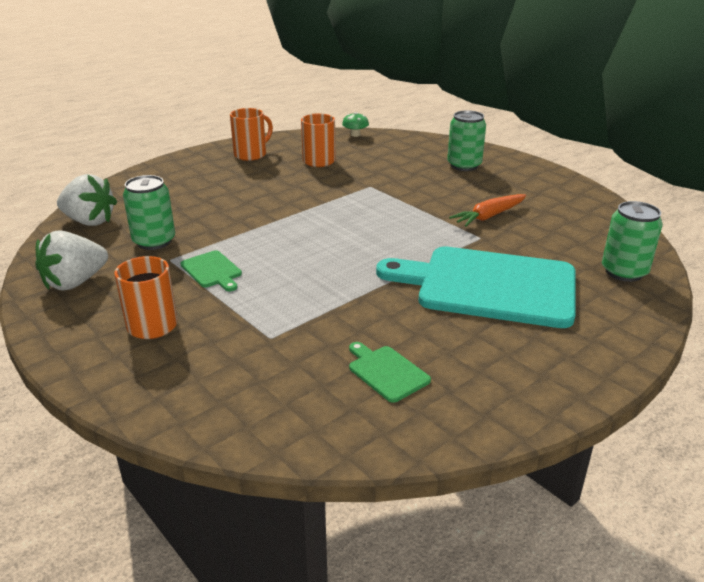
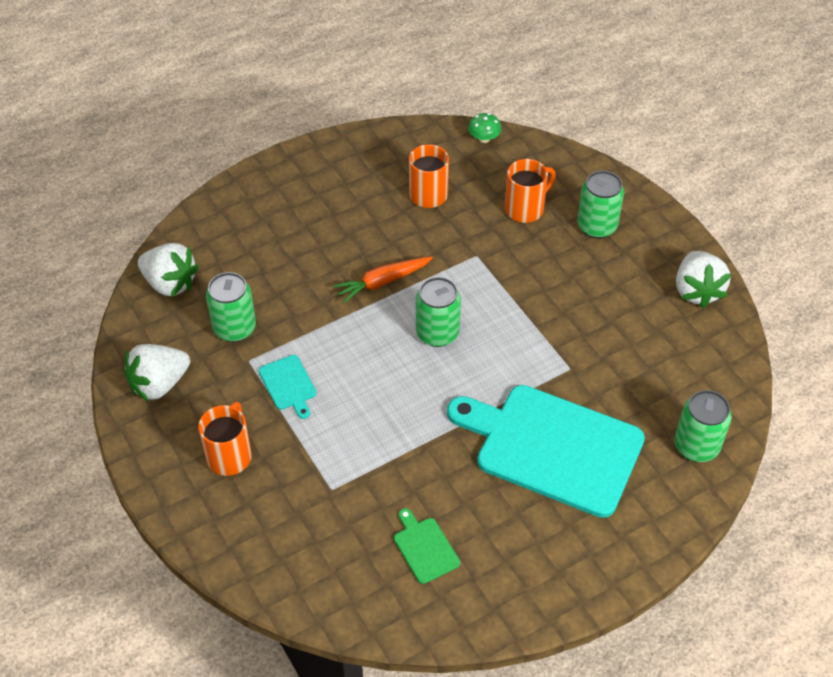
camera: 10 degrees right, 20 degrees up
(212, 270) = (289, 385): green cutting board -> turquoise cutting board
(251, 154) = (352, 170): orange mug -> orange mug (525, 209)
(350, 228) = (437, 333): none -> green can
(489, 216) = (592, 332): orange carrot -> orange carrot (382, 282)
(564, 189) = (697, 291): none -> white strawberry

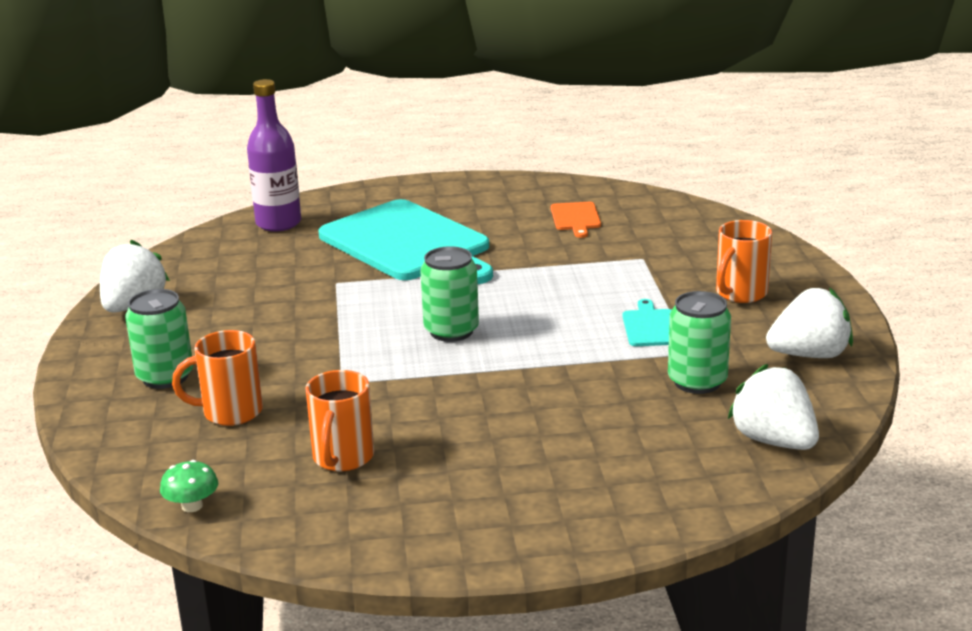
camera: 155 degrees left, 25 degrees down
(382, 282) = (481, 383): orange carrot -> none
(424, 548) = (576, 218): green cutting board -> orange cutting board
(696, 446) = (278, 223): green can -> purple bottle

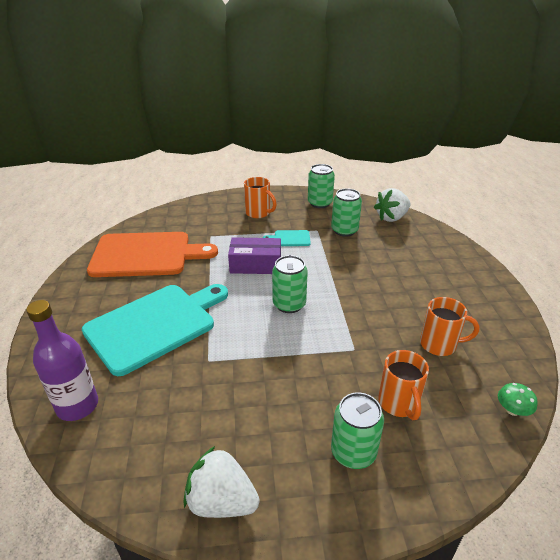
camera: 90 degrees left, 10 degrees up
(559, 300) = (255, 264): none -> purple box
(576, 218) = (146, 254): orange cutting board -> orange cutting board, size x2.48
(809, 355) = (319, 203): white strawberry -> green can

